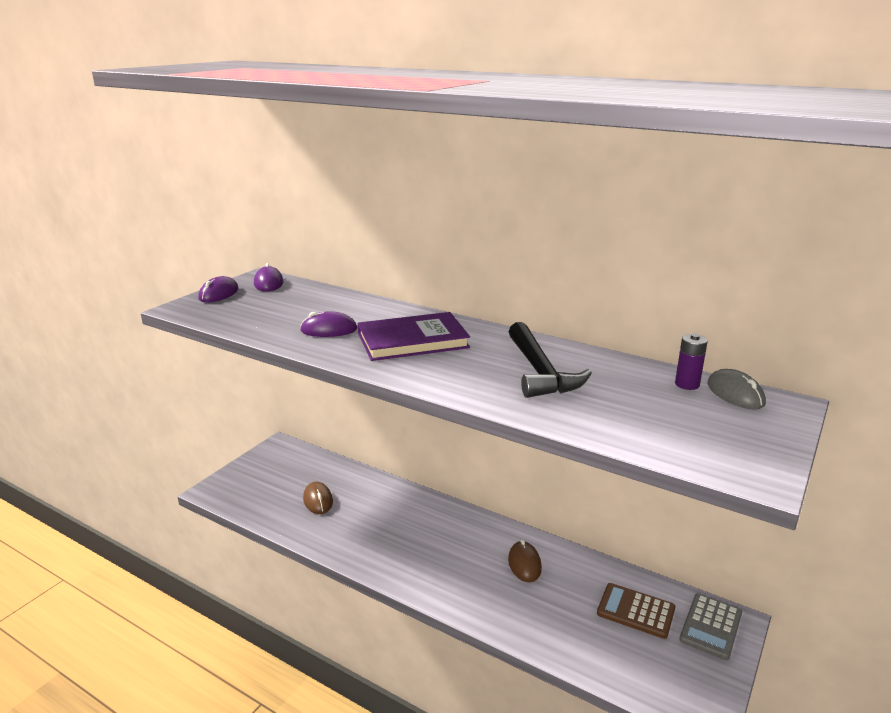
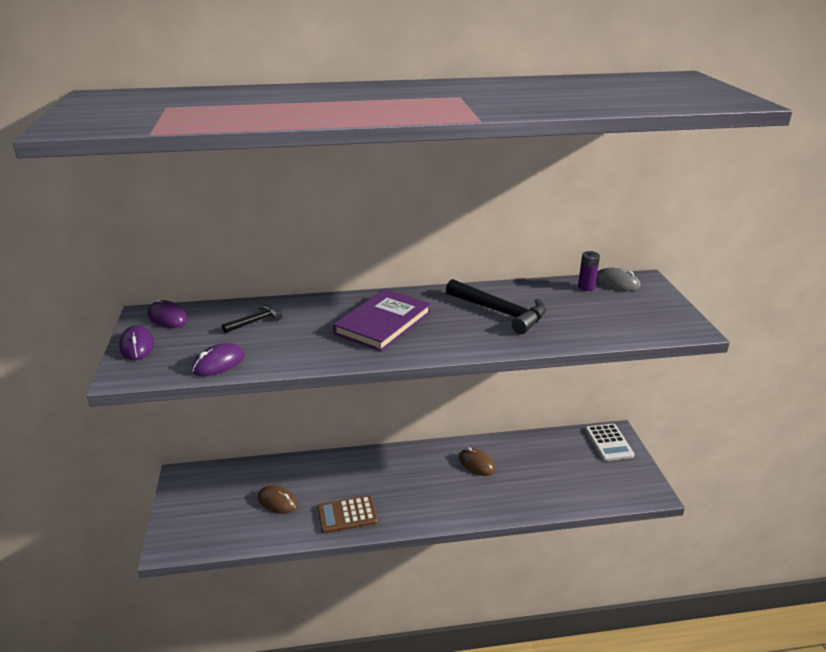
camera: 40 degrees left, 5 degrees up
(319, 305) = (255, 321): none -> black hammer
(329, 330) = (304, 340): purple mouse -> purple mouse (218, 363)
(635, 611) = (566, 456): brown calculator -> brown calculator (347, 515)
(711, 626) = (608, 442): grey calculator -> white calculator

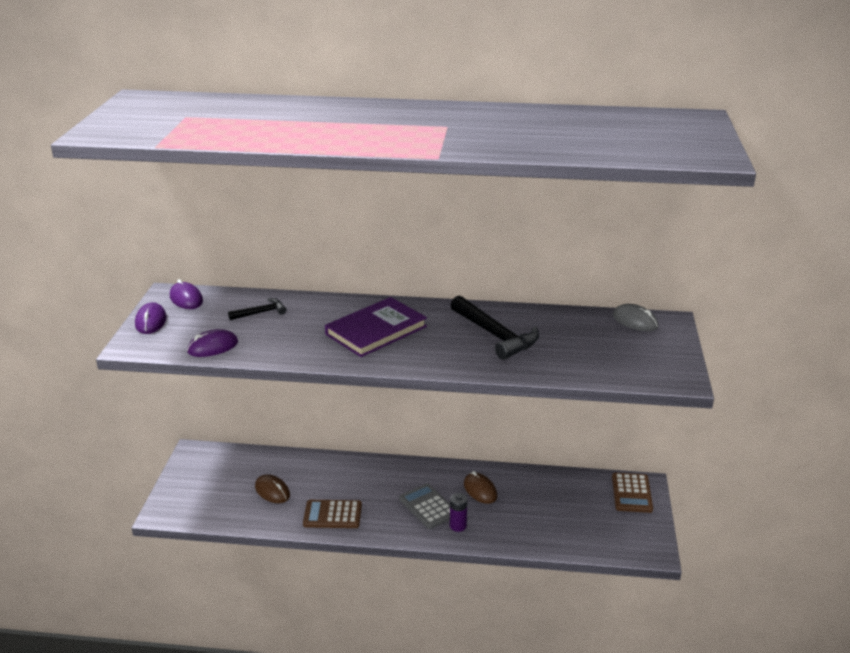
camera: 15 degrees right, 0 degrees up
(435, 489) = (428, 507): none -> grey calculator
(586, 287) = (600, 321): purple battery -> purple battery (458, 526)
(608, 442) = (631, 493): white calculator -> brown calculator

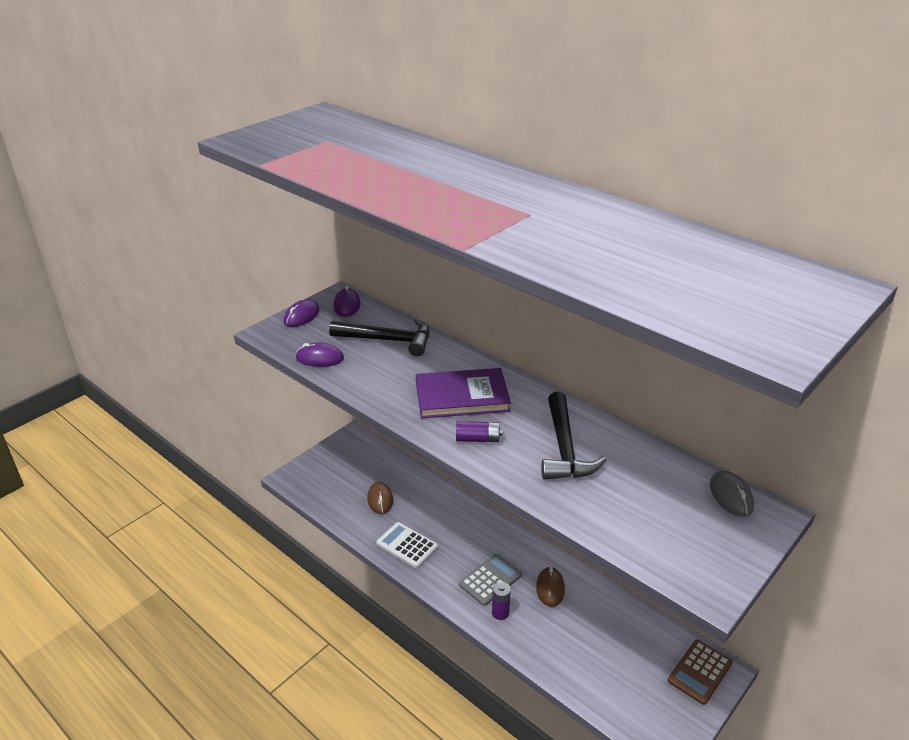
camera: 35 degrees right, 5 degrees up
(260, 313) = (388, 340): black hammer -> black hammer, size x1.88
(332, 515) = (407, 545): brown calculator -> white calculator
(424, 354) = (478, 439): none -> purple battery
(428, 507) = (490, 580): grey calculator -> grey calculator turned 45 degrees clockwise

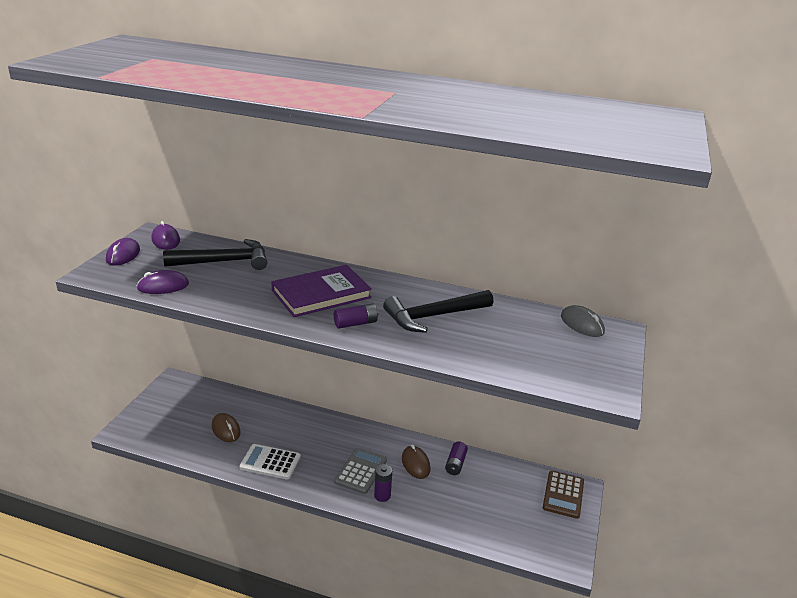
camera: 25 degrees left, 5 degrees down
(564, 448) = (434, 316): black hammer -> black hammer turned 90 degrees clockwise
(593, 600) = (455, 464): none -> purple battery

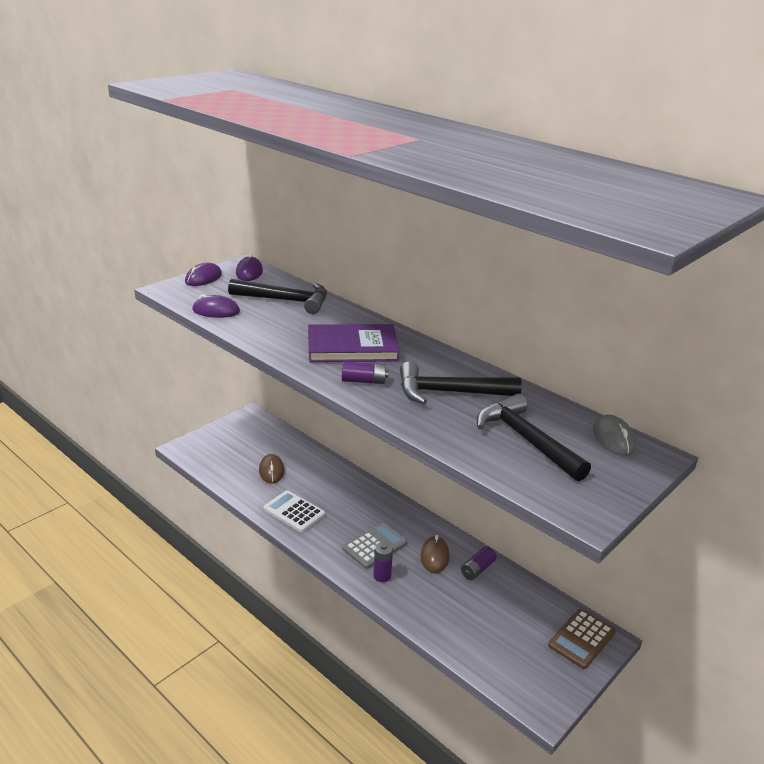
camera: 25 degrees right, 0 degrees up
(523, 342) = (526, 440): none -> black hammer

